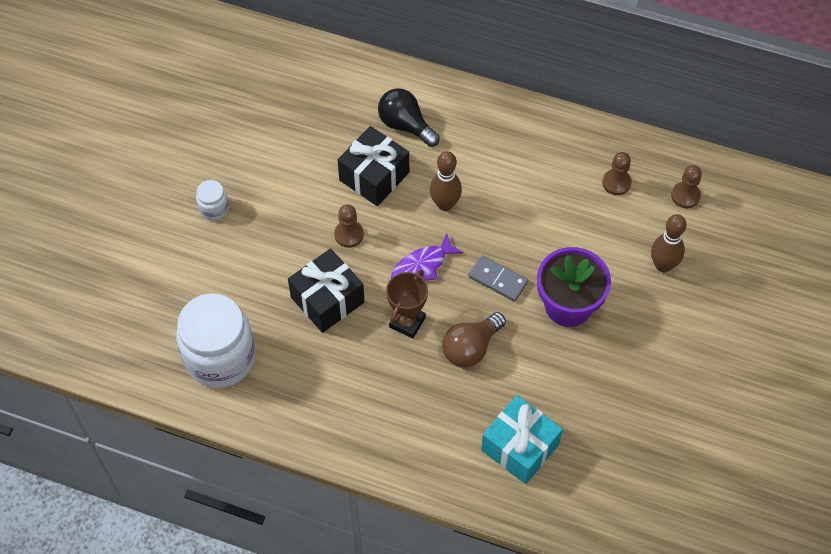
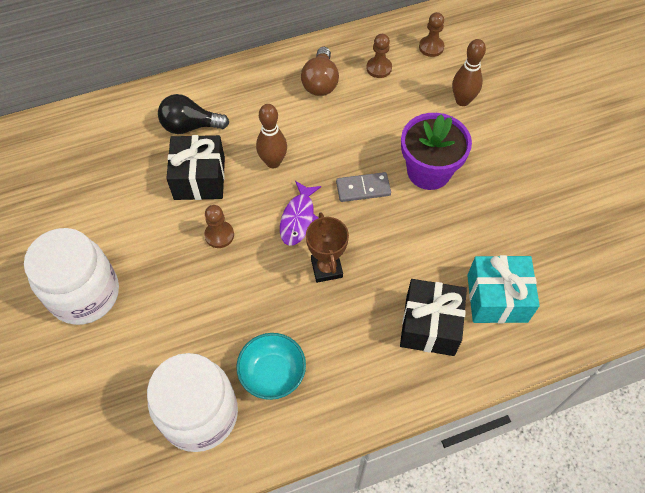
camera: 40 degrees left, 0 degrees up
(214, 208) = (85, 294): white jar -> white jar, size x2.25
(295, 369) = (272, 373): none -> turquoise bowl
(327, 300) = (248, 297): black gift -> black gift (430, 325)
(471, 348) = (391, 252): brown light bulb -> brown light bulb (320, 82)

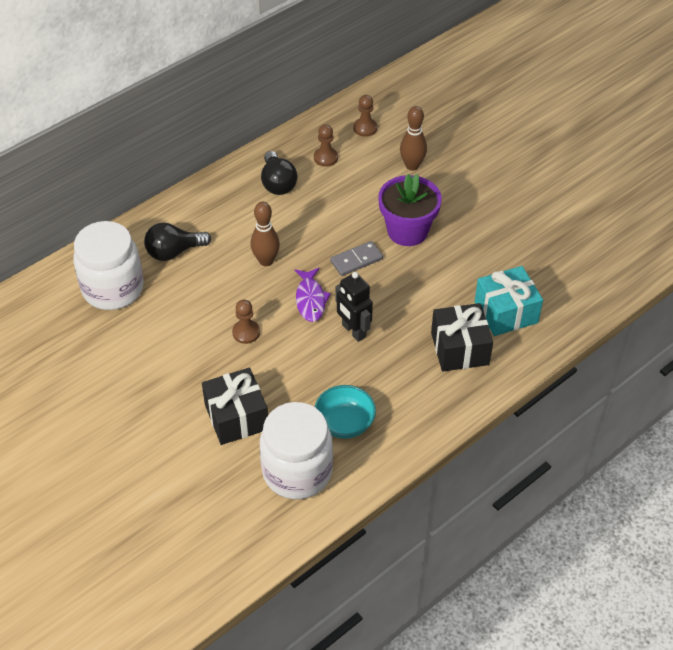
camera: 20 degrees left, 10 degrees down
(85, 294) = (147, 413): white jar -> white jar (113, 289)
(199, 178) = (205, 292): black gift -> black gift (236, 417)
(320, 82) = (278, 183): brown light bulb -> black light bulb
(326, 268) = (353, 331): brown trophy -> black robot

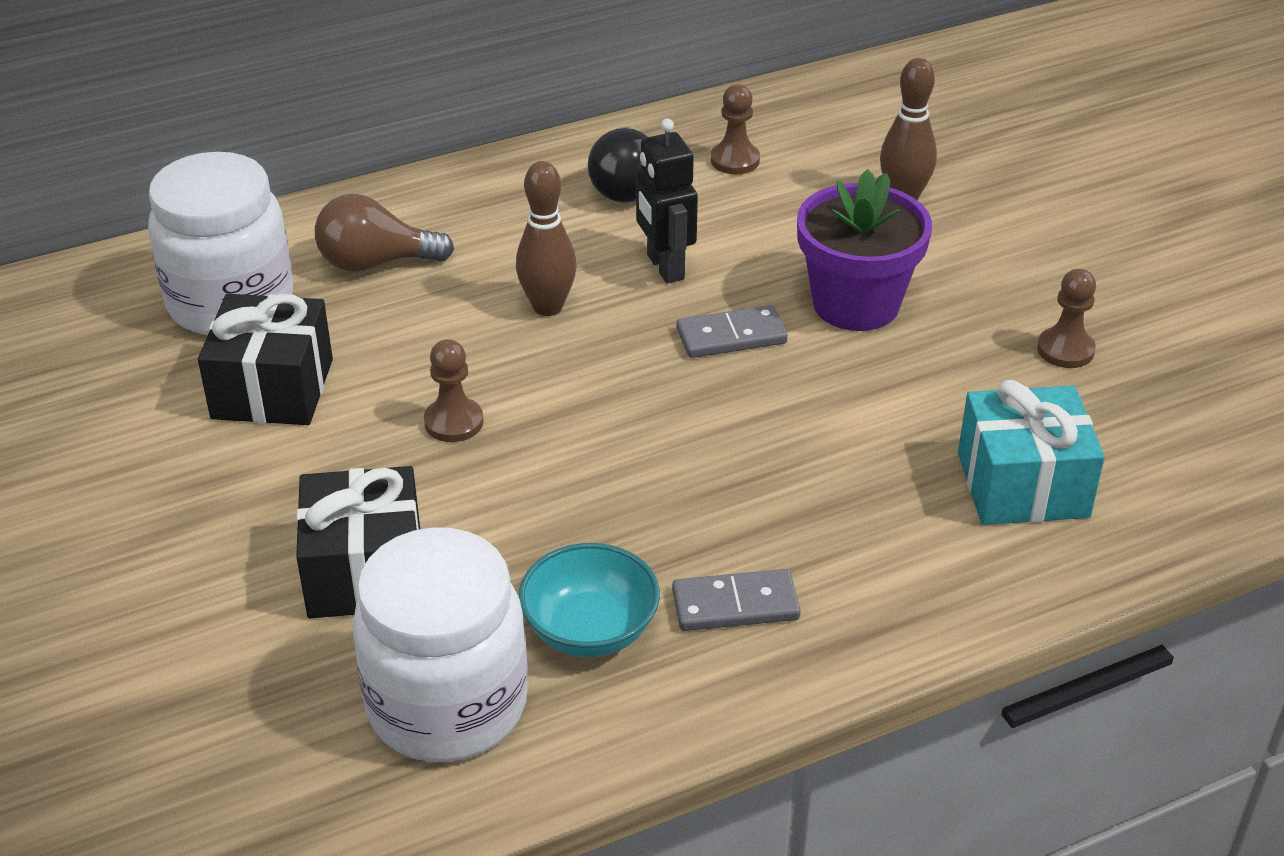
camera: 15 degrees right, 10 degrees down
(174, 252) = (375, 263): black light bulb -> brown light bulb
(310, 299) = (609, 388): purple fish -> none
(353, 331) = (677, 460): black robot -> black robot (664, 267)
(365, 128) = (830, 126): brown pawn -> brown pawn (1065, 350)
(402, 397) = (735, 604): none -> grey domino
(459, 348) = (897, 534): black gift -> black gift (272, 389)

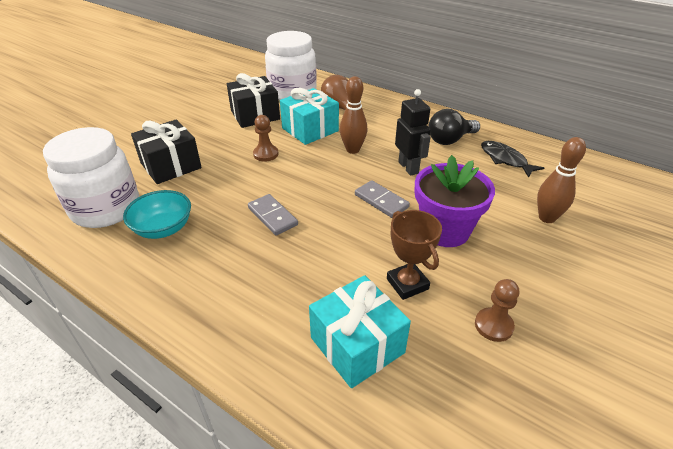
camera: 60 degrees right, 0 degrees up
(419, 333) = (310, 129): none -> turquoise gift
(664, 267) = (408, 167): black robot -> black robot turned 120 degrees clockwise
(735, 160) = (505, 159): brown pawn -> black fish
(735, 604) = (199, 265): grey domino -> grey domino (272, 216)
(941, 391) = (407, 284): none -> brown trophy

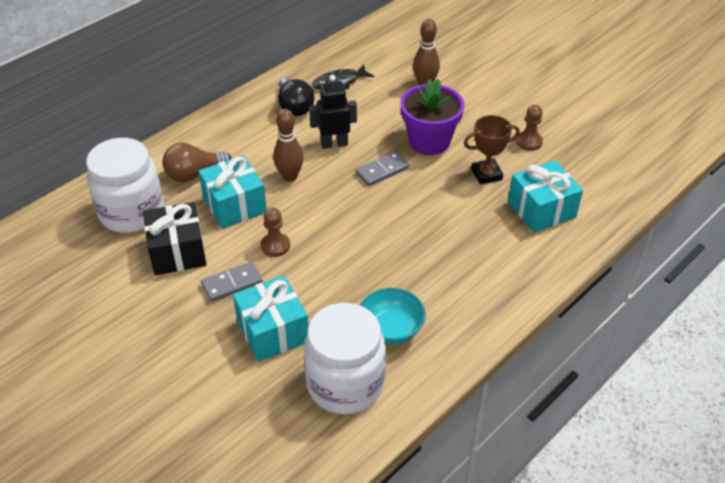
camera: 80 degrees left, 5 degrees up
(171, 165) = (273, 331): black gift -> turquoise gift
(272, 216) = (388, 246): grey domino -> grey domino (232, 283)

